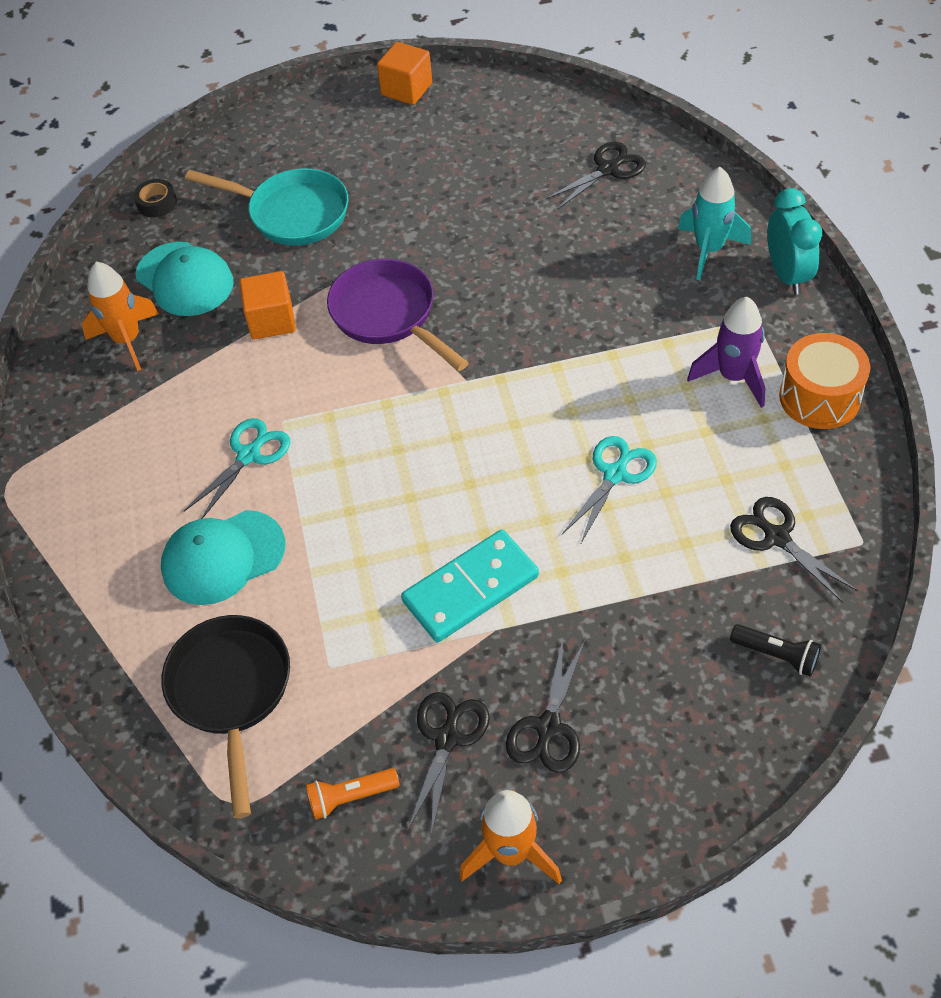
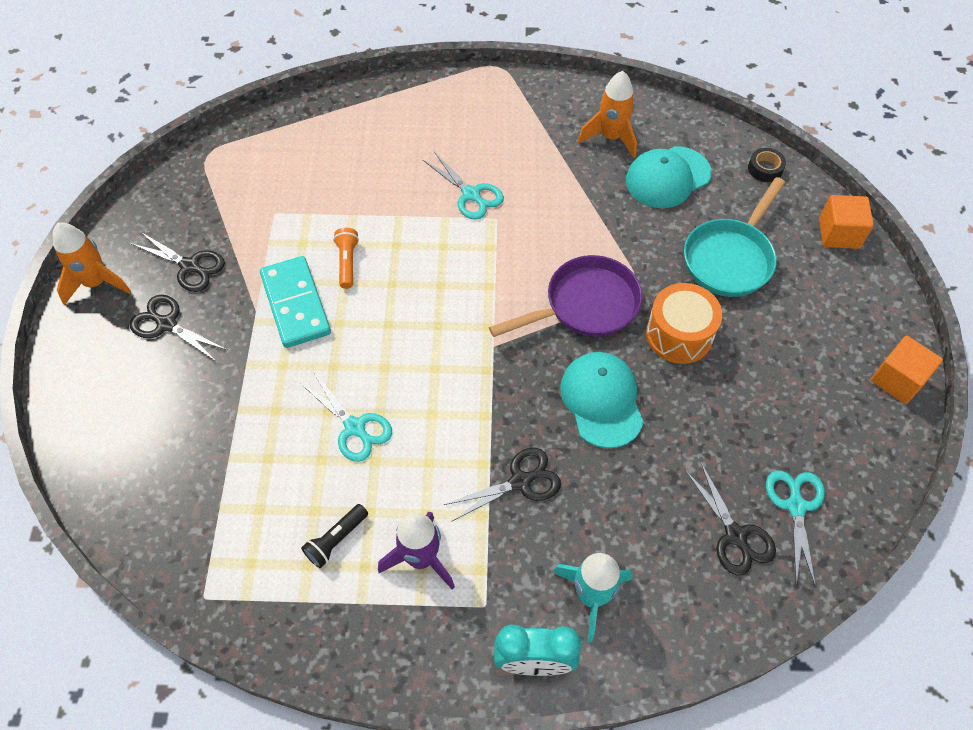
camera: 100 degrees right, 5 degrees up
(223, 557) = (387, 169): turquoise cap -> turquoise cap (601, 400)
(231, 692) = (282, 162): black pan -> none
(271, 320) = (604, 226): orange cube -> orange cube (839, 233)
(350, 797) = (179, 209): orange flashlight -> orange flashlight (347, 262)
(563, 137) = (796, 506): none -> turquoise scissors
(776, 655) = (141, 488): black flashlight -> black flashlight (336, 540)
(777, 537) = (241, 529): black scissors -> black scissors (520, 481)
(819, 397) = (369, 628): orange drum -> orange drum (679, 335)

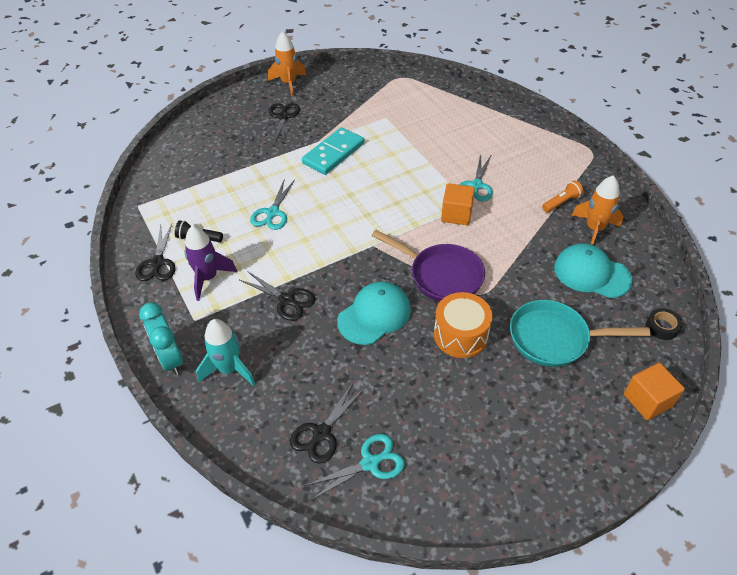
camera: 60 degrees right, 10 degrees down
(190, 266) = (325, 106): black scissors -> black scissors (158, 263)
(347, 262) = (378, 159): orange flashlight -> orange flashlight (561, 202)
(897, 380) = (538, 496): orange cube -> orange cube (456, 214)

